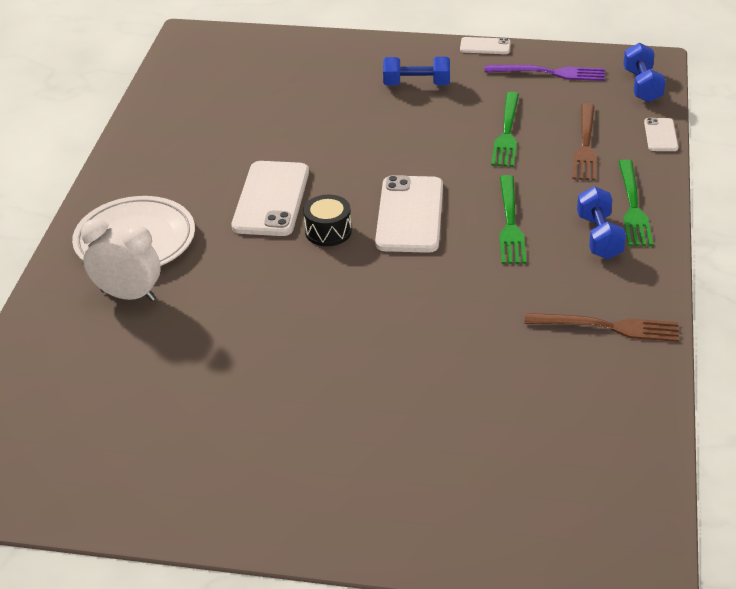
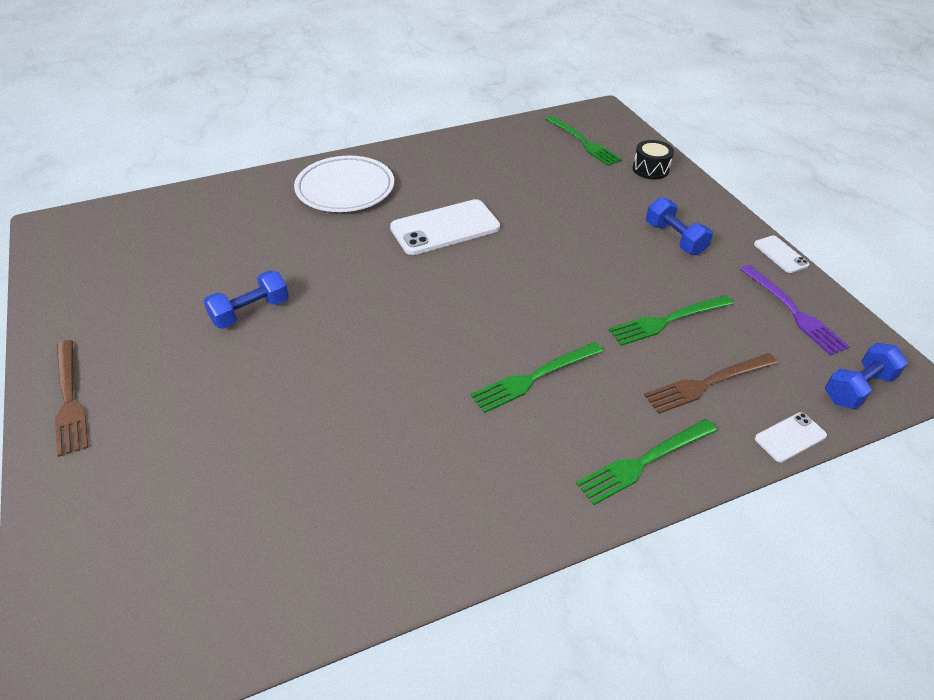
camera: 55 degrees right, 5 degrees up
(128, 295) = (283, 212): white clock -> none
(228, 68) = (583, 142): none -> green fork
(328, 231) = (430, 273): black drum -> black drum (650, 169)
(409, 215) = (490, 309): white phone -> none
(599, 237) = (570, 453): blue dumbbell -> blue dumbbell (250, 312)
(608, 327) = (432, 518): brown fork -> brown fork (69, 400)

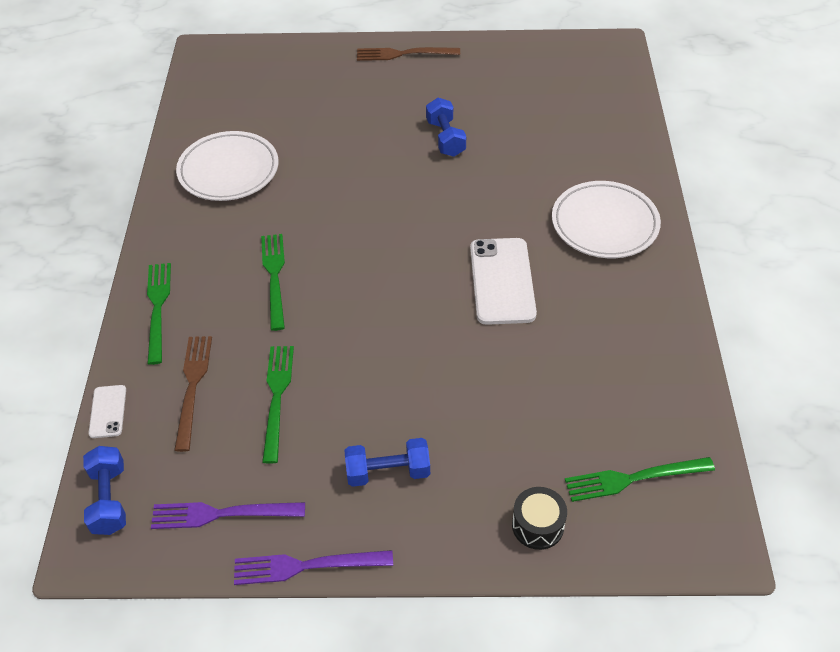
camera: 115 degrees right, 5 degrees up
(383, 500) = (228, 171): none -> white plate
(780, 254) = (306, 566): white phone -> purple fork

